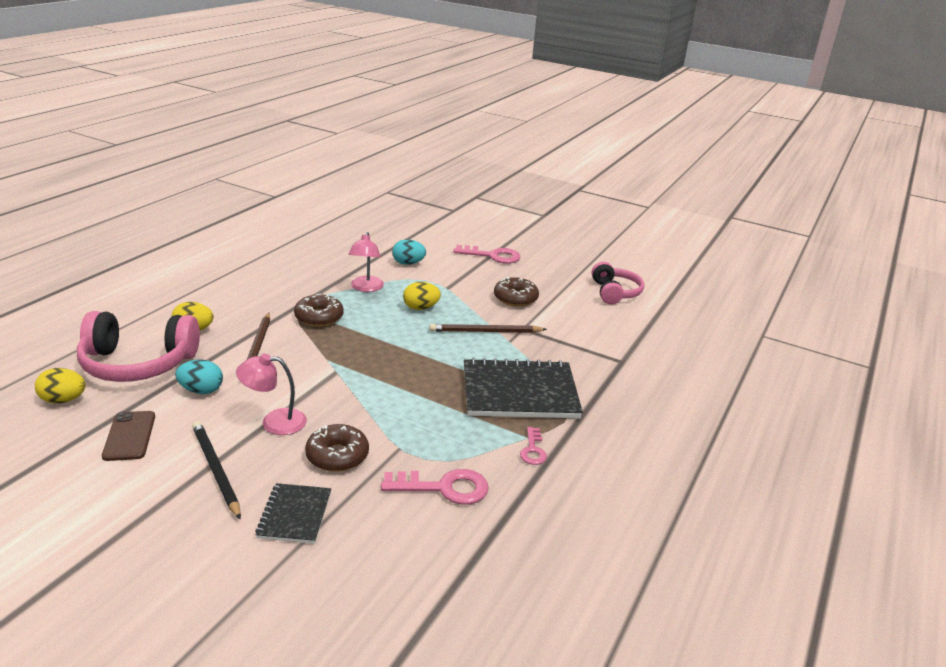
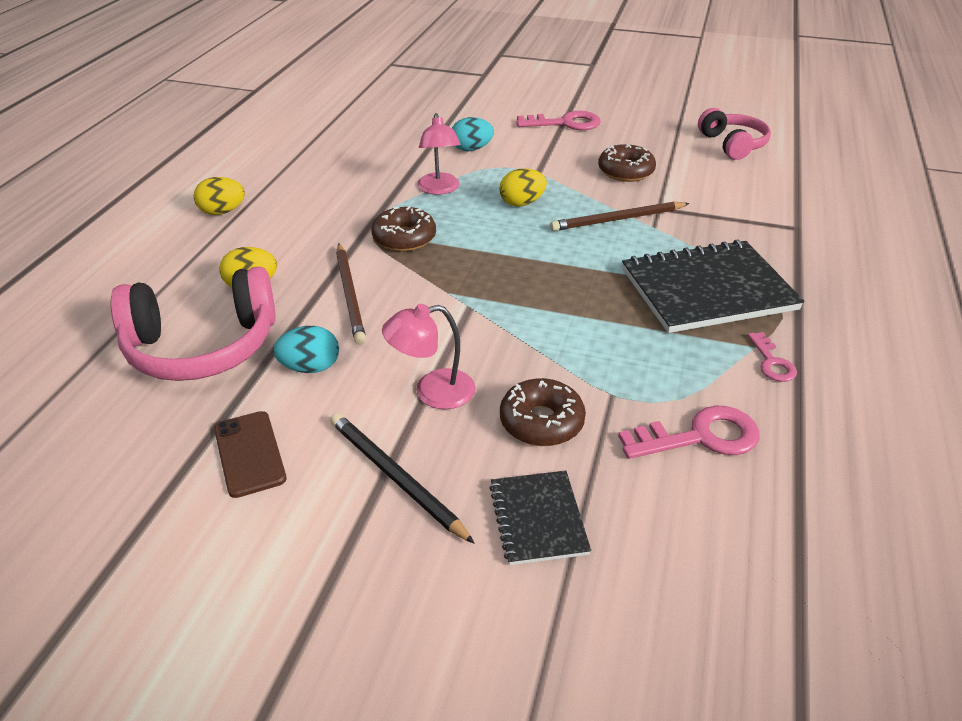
camera: 10 degrees left, 10 degrees up
(63, 400) = (126, 420): yellow egg -> yellow egg (222, 212)

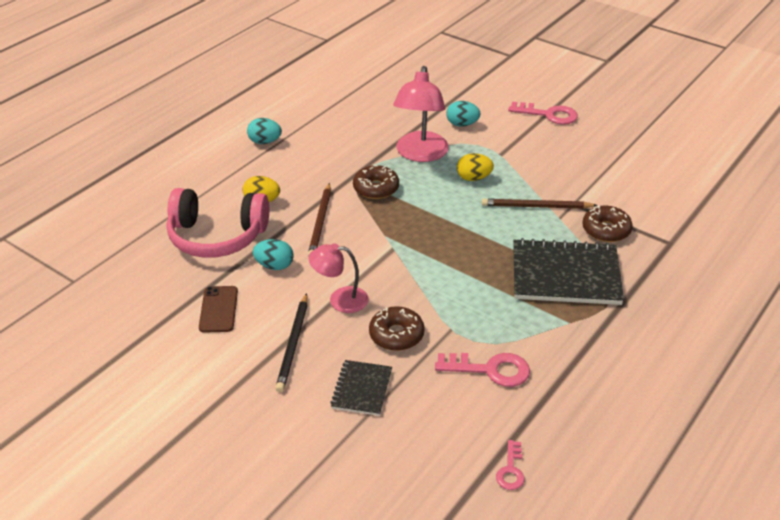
camera: 20 degrees right, 0 degrees up
(222, 212) = (265, 142): yellow egg -> turquoise egg
(395, 477) = (293, 344): black pencil -> black pencil turned 150 degrees counterclockwise
(439, 189) = (420, 154): pink lamp -> pink lamp, size x1.64
(625, 171) = (569, 167): brown donut -> brown donut (606, 230)
(732, 144) = (673, 161): pink headphones -> none
(771, 362) = (573, 336): pink key -> pink key (511, 470)

